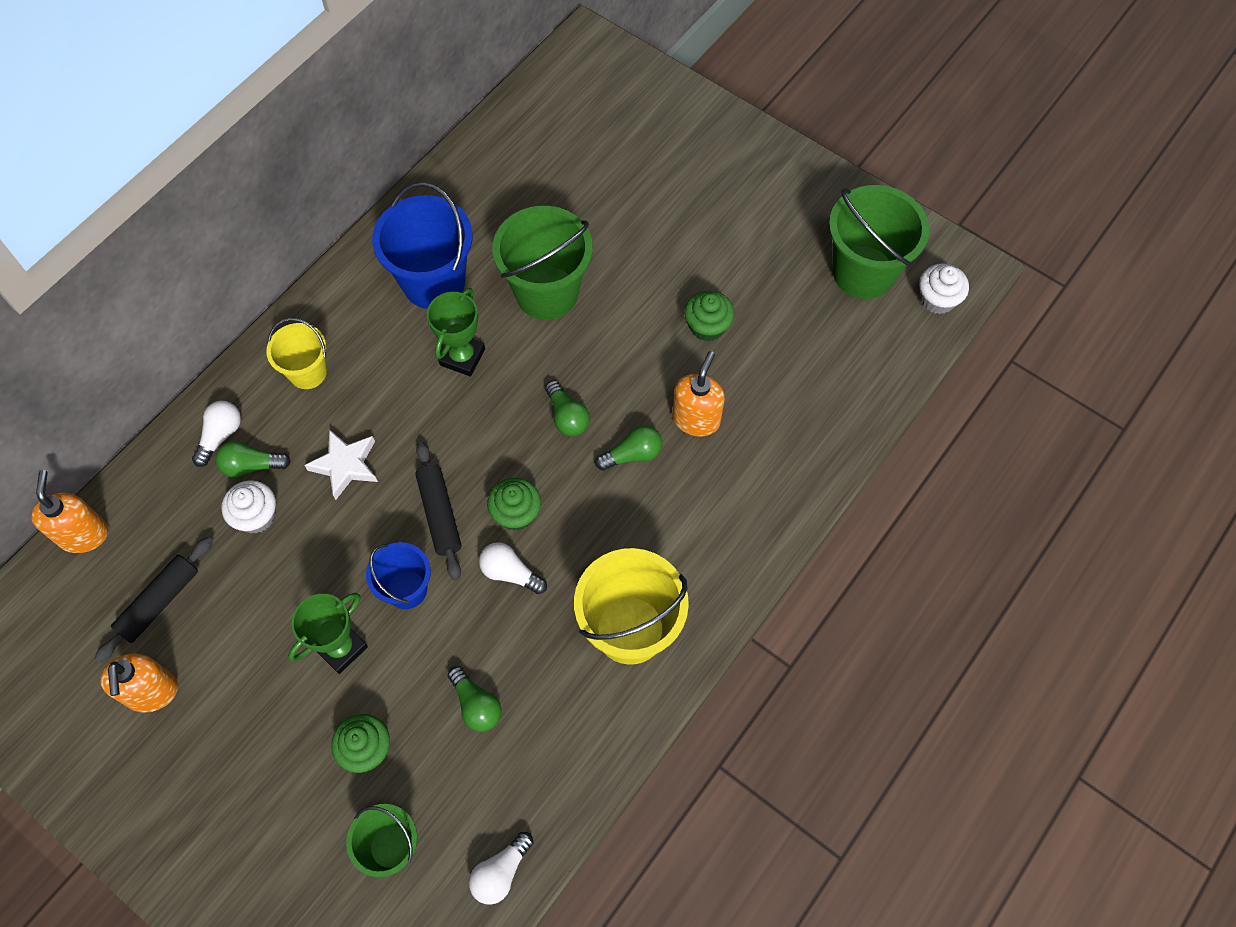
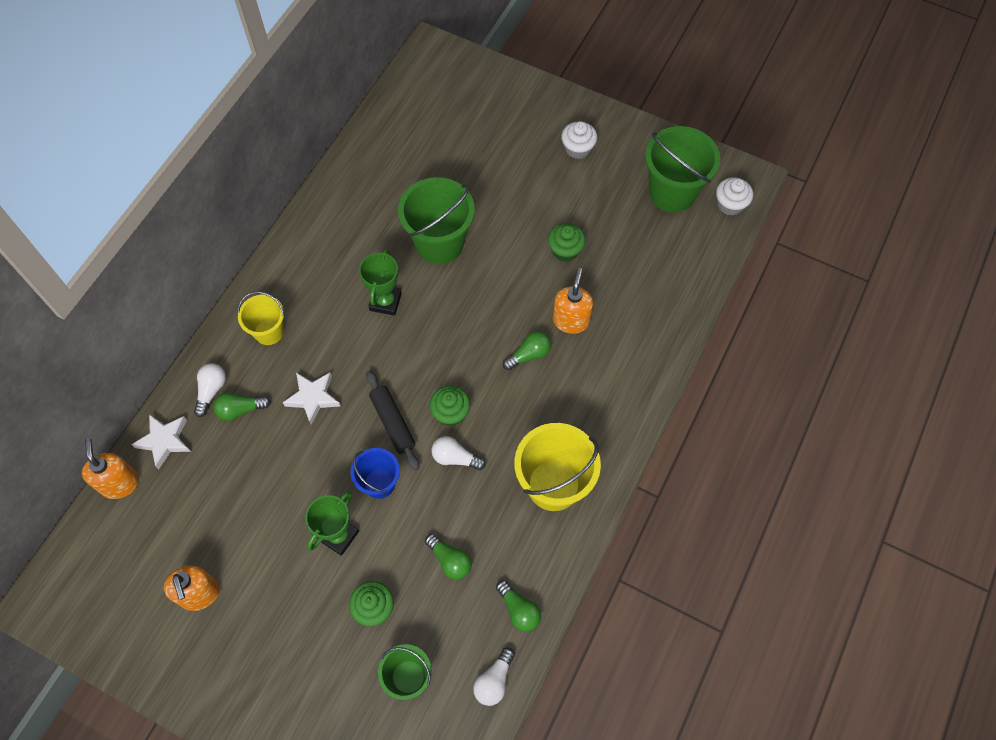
camera: 10 degrees left, 0 degrees up
(150, 490) = (165, 441): none -> white star
(159, 602) = (191, 525): black rolling pin -> none
(256, 516) = (252, 447): white cupcake -> white cupcake (577, 148)
(434, 282) = (352, 248): blue bucket -> none
(567, 417) = (474, 334): green light bulb -> green light bulb (519, 610)

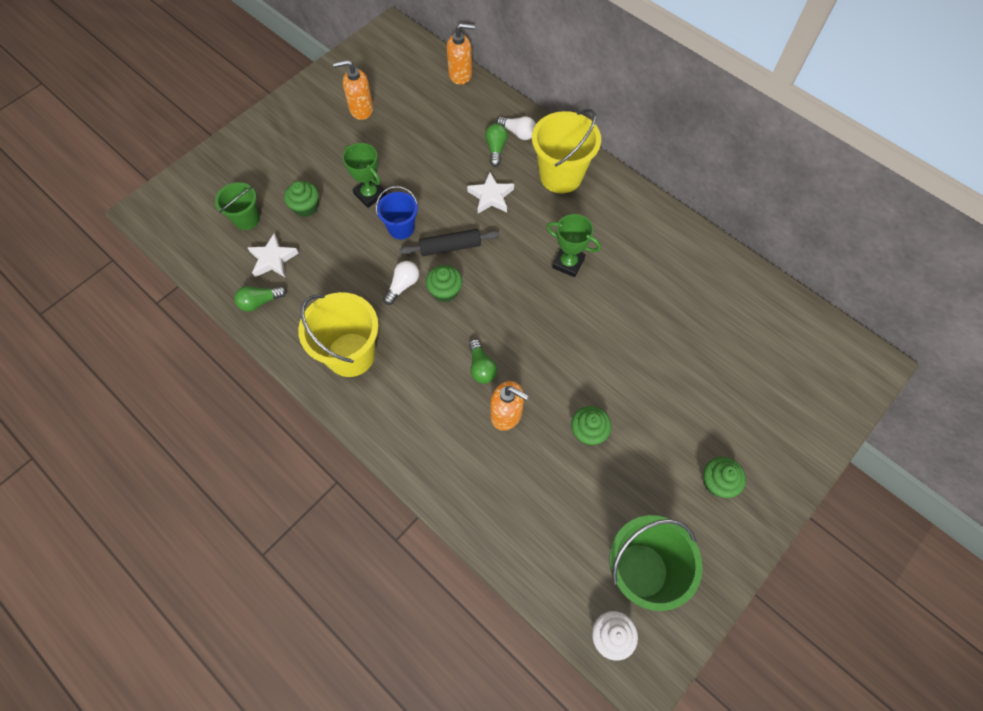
camera: 105 degrees right, 0 degrees up
(165, 441) = (485, 101): white star -> white star (273, 259)
(269, 332) = (561, 176): yellow bucket -> yellow bucket, size x1.71
(439, 243) = (621, 319): green bucket -> none
(450, 560) = (319, 263): green light bulb -> none
(494, 681) = (217, 272): white light bulb -> none
(577, 148) = (717, 482): white cupcake -> green cupcake

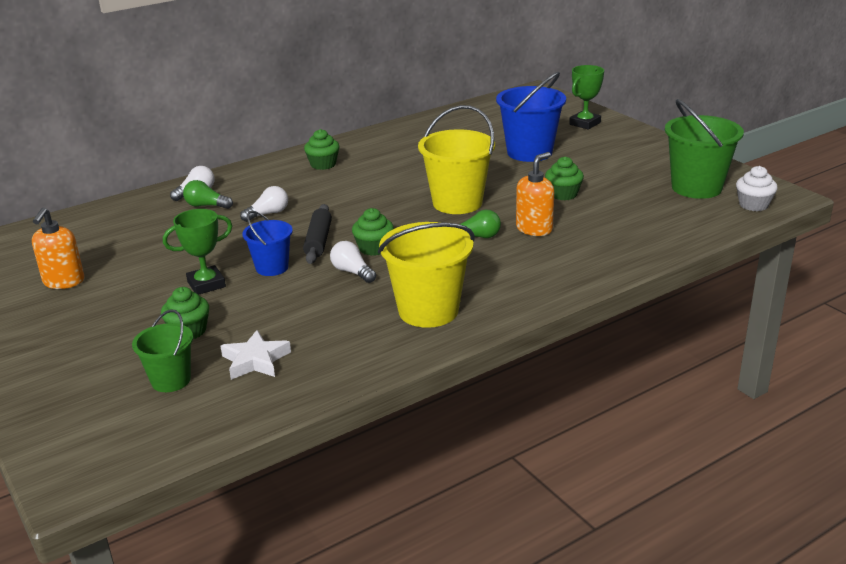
camera: 75 degrees left, 35 degrees down
(260, 302) = (317, 374): green light bulb -> none
(460, 74) = (78, 216): orange soap dispenser -> none
(491, 196) = (268, 214): white star -> white light bulb
(561, 176) = (270, 178): yellow bucket -> yellow bucket (457, 203)
(568, 263) = (378, 185): green trophy -> green trophy (585, 123)
(684, 385) = (529, 152): none -> blue bucket
(717, 482) = (621, 151): green cupcake -> green cupcake (323, 164)

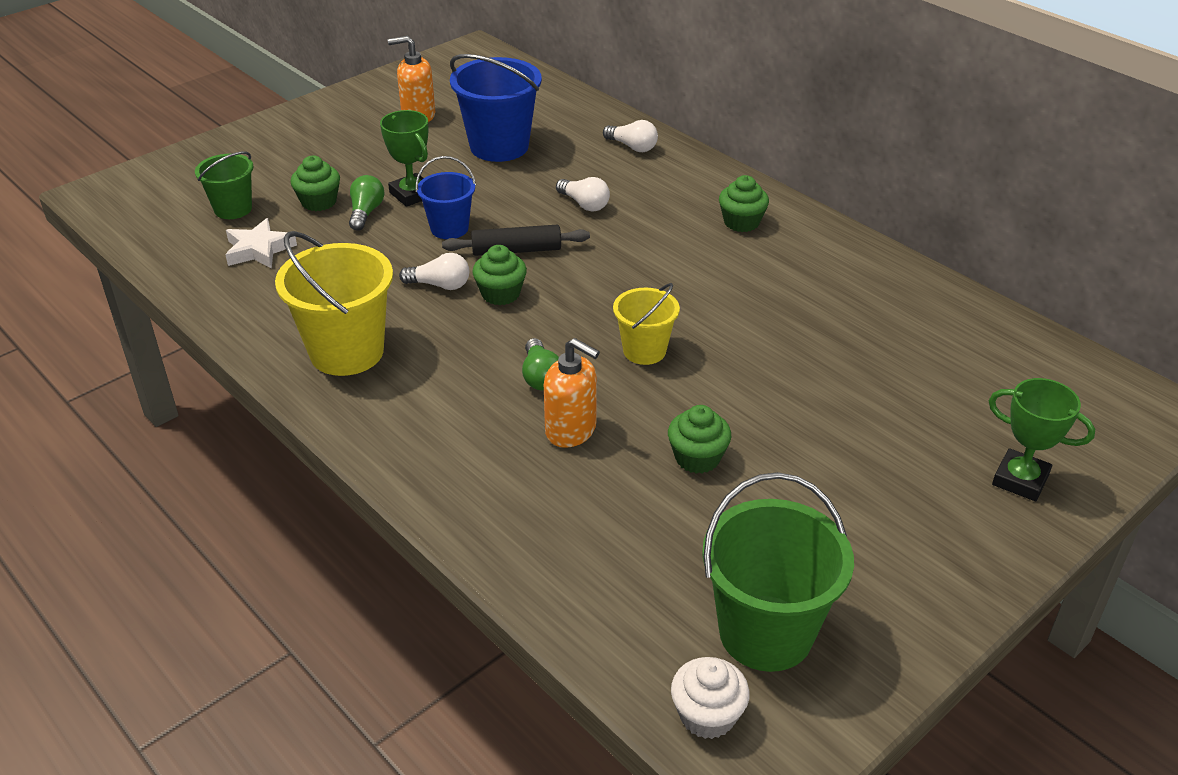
camera: 80 degrees right, 10 degrees up
(206, 206) = (599, 160): green light bulb -> green light bulb (366, 213)
(352, 272) = (440, 285): white light bulb -> white light bulb turned 60 degrees clockwise
(457, 203) = (644, 351): yellow bucket -> yellow bucket, size x0.59
(529, 152) = (854, 414): blue bucket -> blue bucket (499, 146)

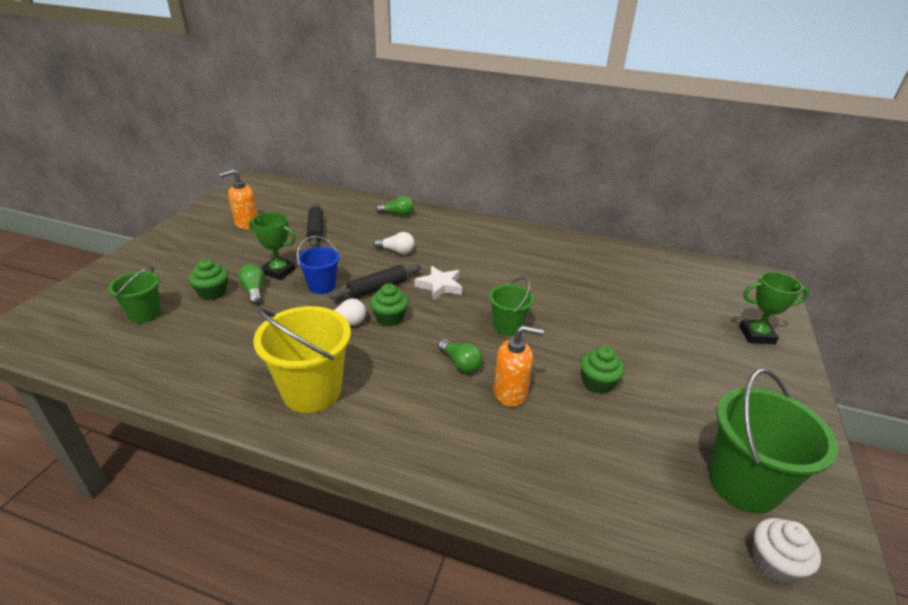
camera: 30 degrees left, 5 degrees down
(259, 249) = (187, 337): white star -> white star (440, 286)
(499, 146) = (315, 230): blue bucket -> black rolling pin
(632, 147) = (397, 214): white light bulb -> green light bulb
(644, 351) = (507, 326): yellow bucket -> green bucket
(741, 222) = (493, 240): green cupcake -> none

